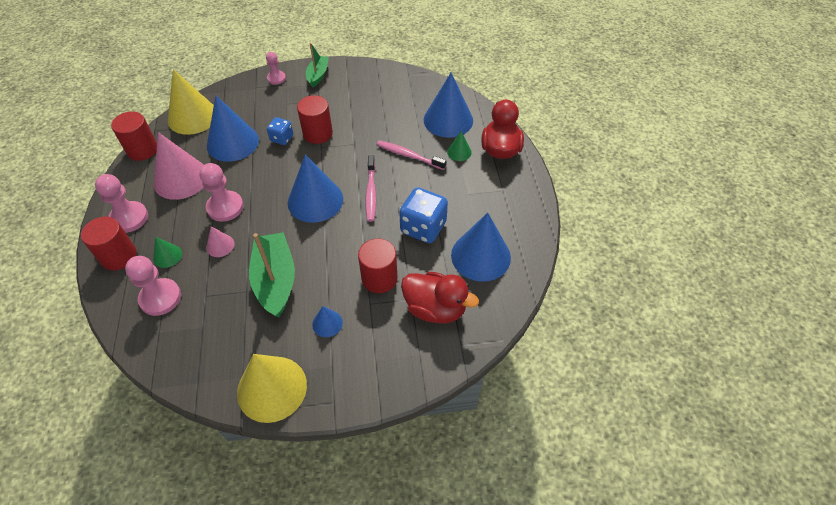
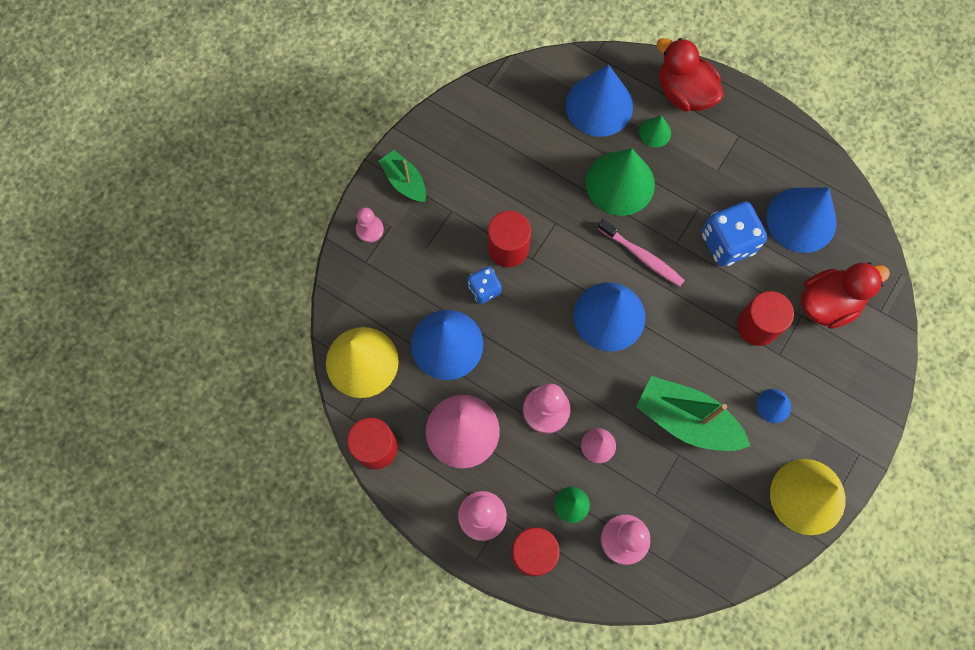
camera: 50 degrees left, 20 degrees up
(409, 156) = (620, 183): pink toothbrush -> green cone

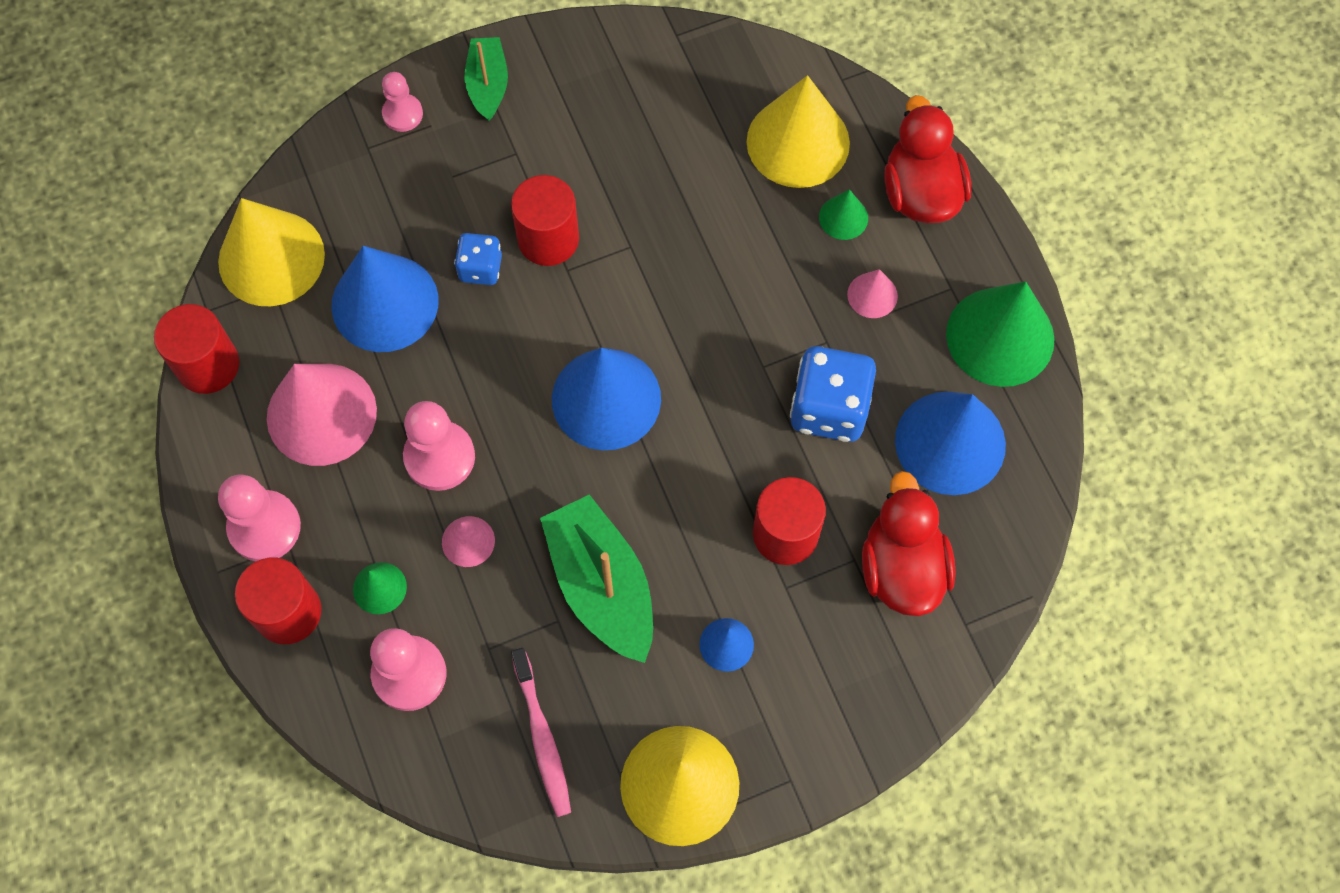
camera: 35 degrees right, 5 degrees down
(599, 105) = (798, 142): blue cone -> yellow cone
(620, 183) = (749, 250): green cone -> green cone (1000, 336)
(642, 256) = (705, 354): pink toothbrush -> pink toothbrush (542, 737)
(702, 166) = (872, 295): none -> pink cone
(828, 303) = (902, 568): red duck -> red duck turned 105 degrees counterclockwise

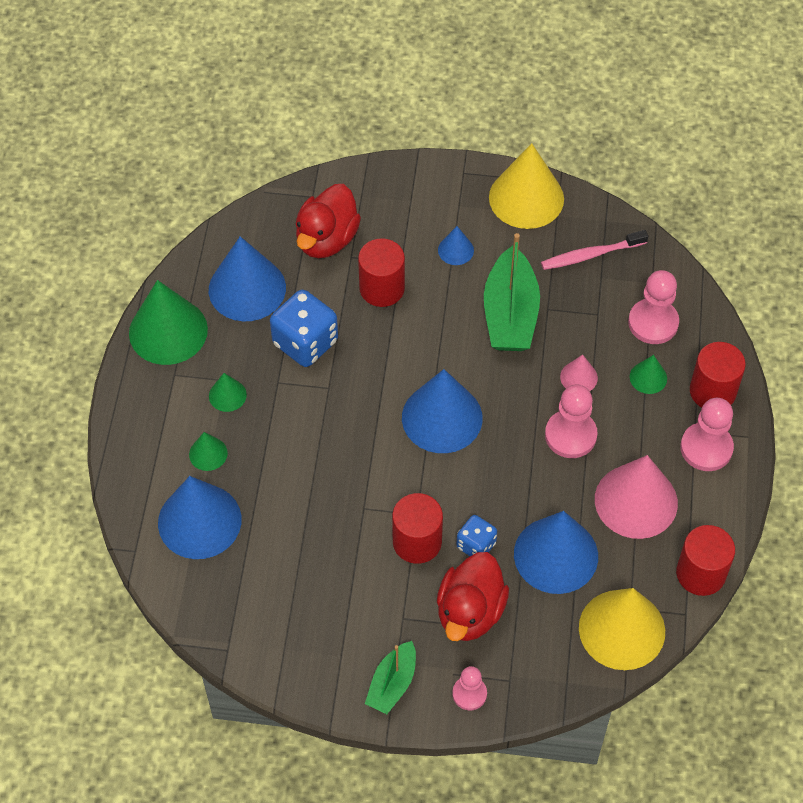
camera: 150 degrees left, 10 degrees down
(542, 737) = (591, 255): pink toothbrush -> pink toothbrush turned 120 degrees counterclockwise
(798, 142) = (199, 521): yellow cone -> blue cone
(872, 295) = (227, 395): pink cone -> green cone
(920, 192) = (144, 443): red duck -> red duck (470, 612)

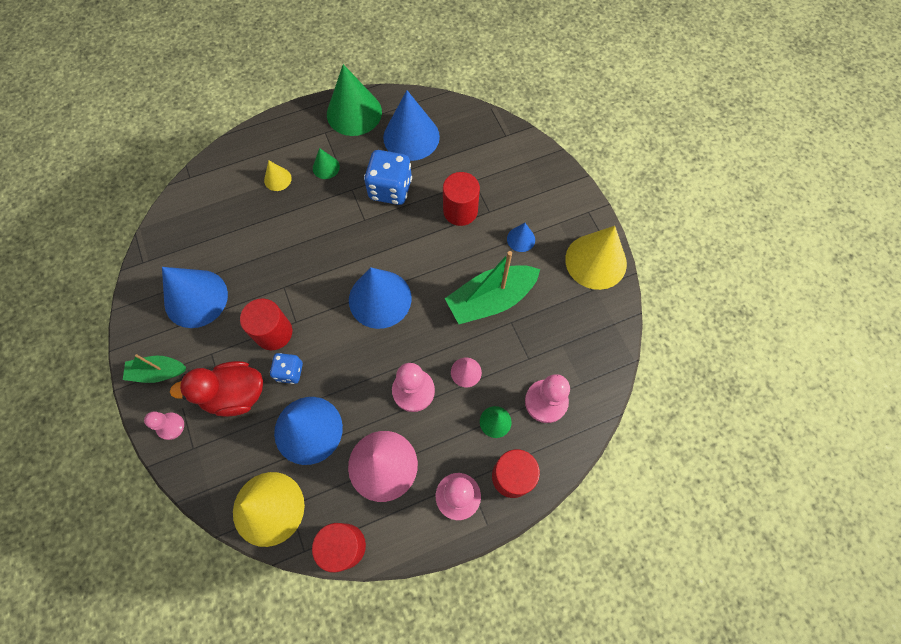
camera: 60 degrees right, 10 degrees up
(199, 521) = (227, 200): blue cone -> blue cone (196, 298)
(208, 453) = (277, 179): green cone -> yellow cone
(327, 239) = (478, 160): red duck -> none
(591, 255) = (576, 328): pink toothbrush -> none

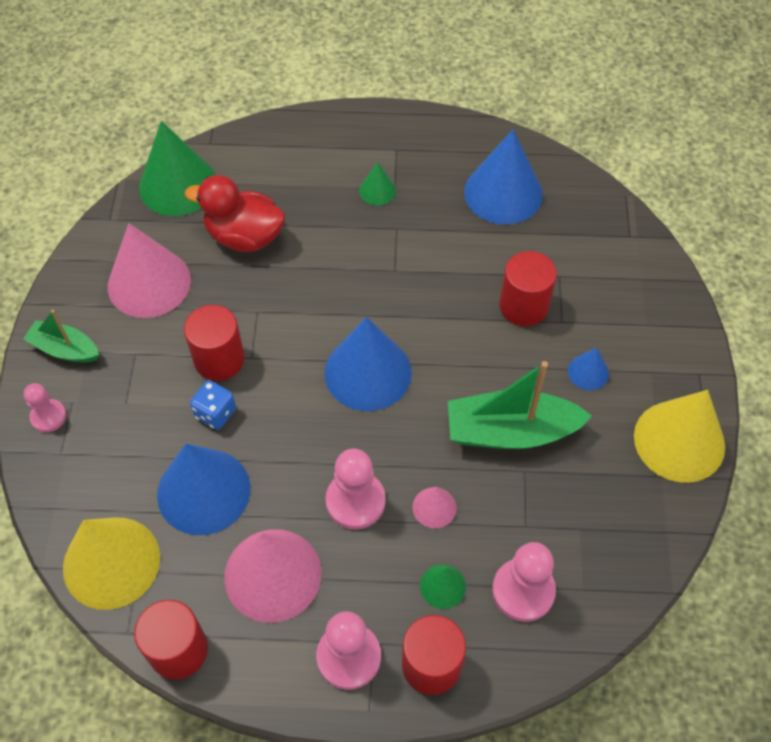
camera: 25 degrees right, 10 degrees down
(196, 298) = (149, 283): blue cone -> pink cone
(235, 394) = (139, 412): red duck -> red duck (244, 236)
(277, 179) = (312, 183): yellow cone -> none
(354, 113) = (444, 139): green cone -> green cone (178, 185)
(390, 189) = (445, 246): blue dice -> none

